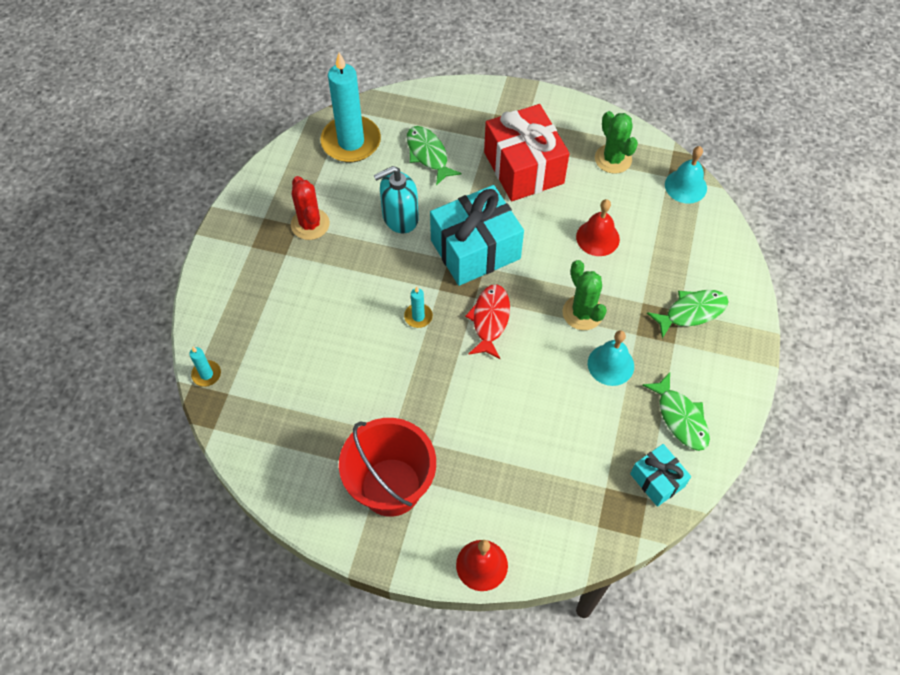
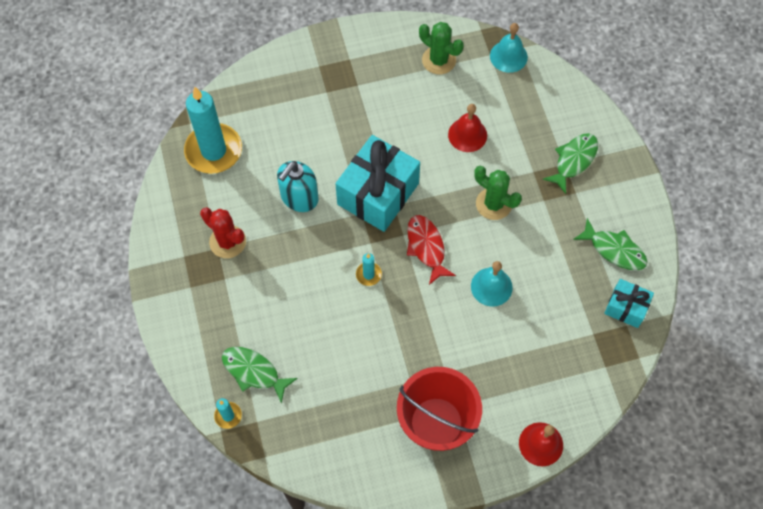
camera: 30 degrees left, 5 degrees up
(428, 154) = (287, 130): green fish -> green fish (254, 372)
(523, 168) = (372, 103): red gift -> none
(610, 364) = (539, 235): turquoise bell -> turquoise bell (491, 286)

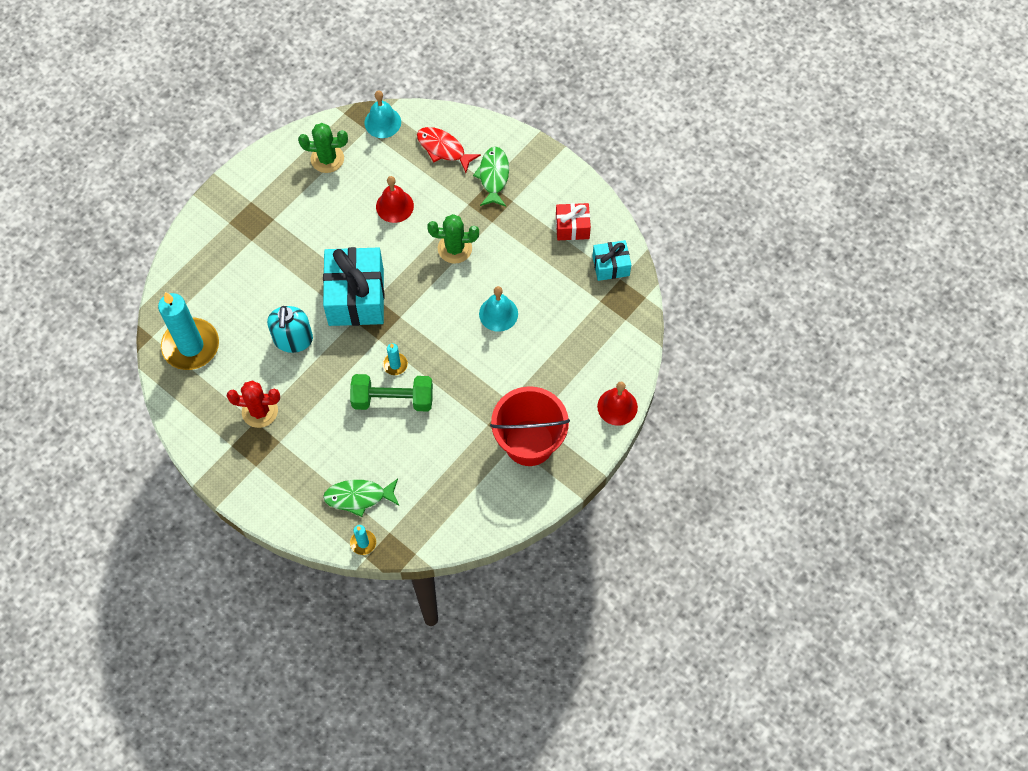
camera: 35 degrees left, 0 degrees up
(344, 304) = (393, 399): none -> green dumbbell
(426, 247) = (426, 315): red fish -> red fish (443, 149)
(614, 250) = (572, 227): green fish -> red gift

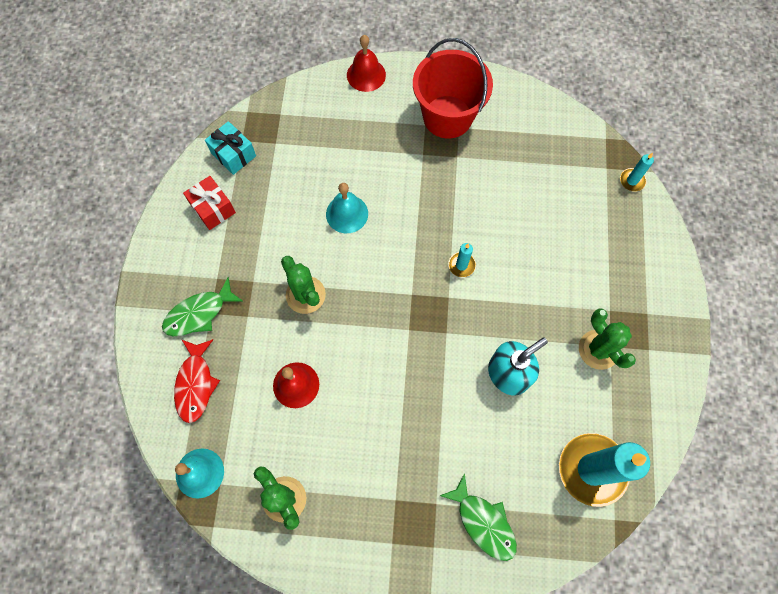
camera: 125 degrees left, 5 degrees up
(260, 411) = (598, 349): red cactus -> green cactus
(356, 297) = (421, 348): turquoise gift -> none
(358, 497) = (599, 210): green fish -> green fish (483, 522)
(393, 399) = (495, 244): green dumbbell -> none

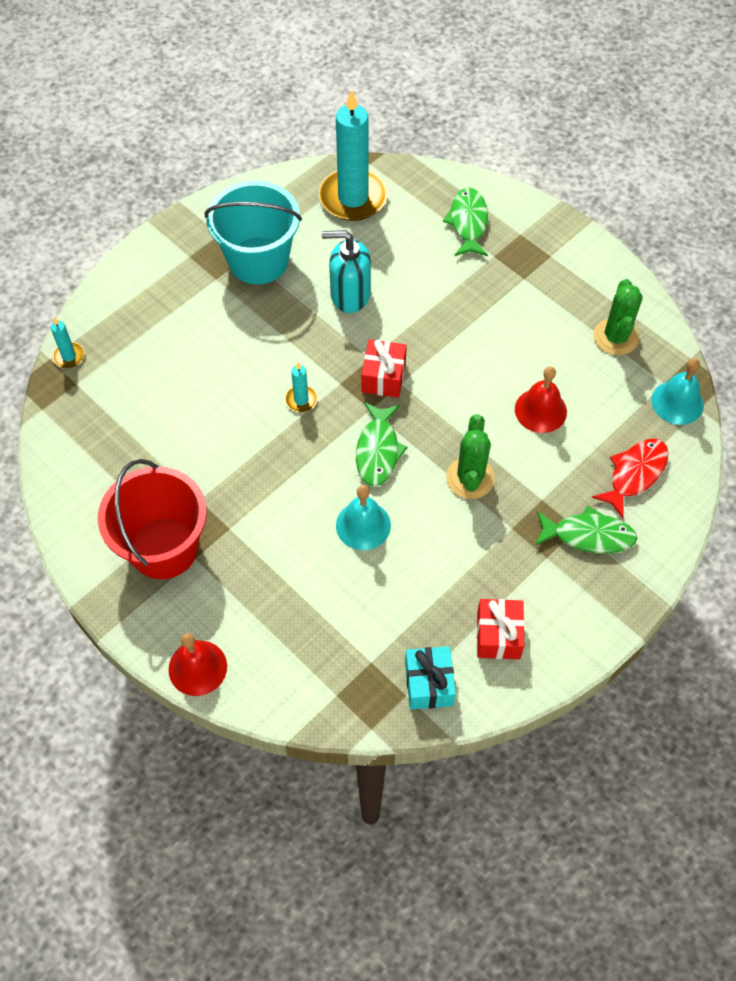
camera: 140 degrees left, 10 degrees down
(380, 268) = (378, 451): none -> green fish
(424, 325) = (383, 377): none -> red gift
(598, 349) = (258, 260): green cactus -> turquoise bucket

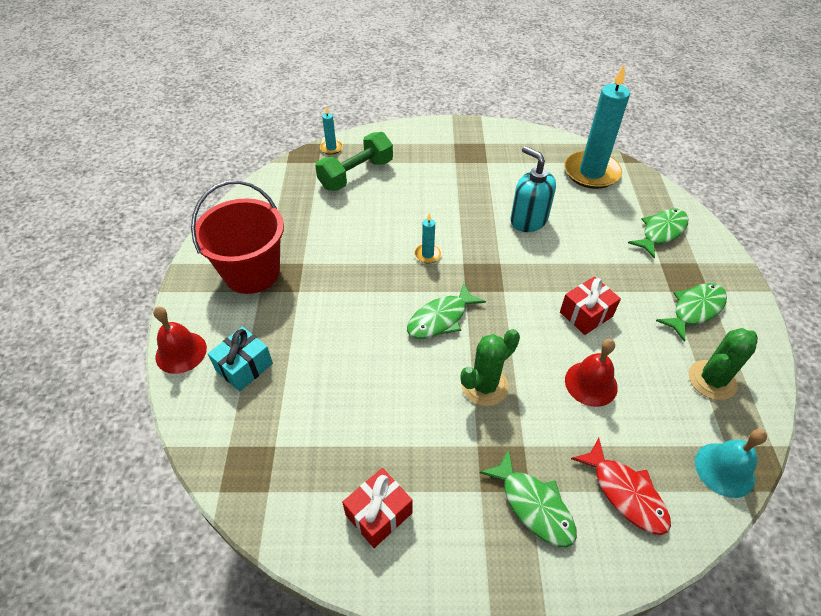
camera: 45 degrees right, 10 degrees down
(134, 368) = (356, 174): none -> green dumbbell
(258, 260) = (491, 168): turquoise bucket -> none
(363, 525) = (377, 355): turquoise bell -> none
(383, 377) = (496, 279): red gift -> red gift (586, 314)
(429, 684) = (291, 499): turquoise gift -> turquoise gift (244, 367)
(555, 282) = (695, 309): none -> green fish
(634, 474) = (625, 493): red fish -> red fish turned 60 degrees clockwise

